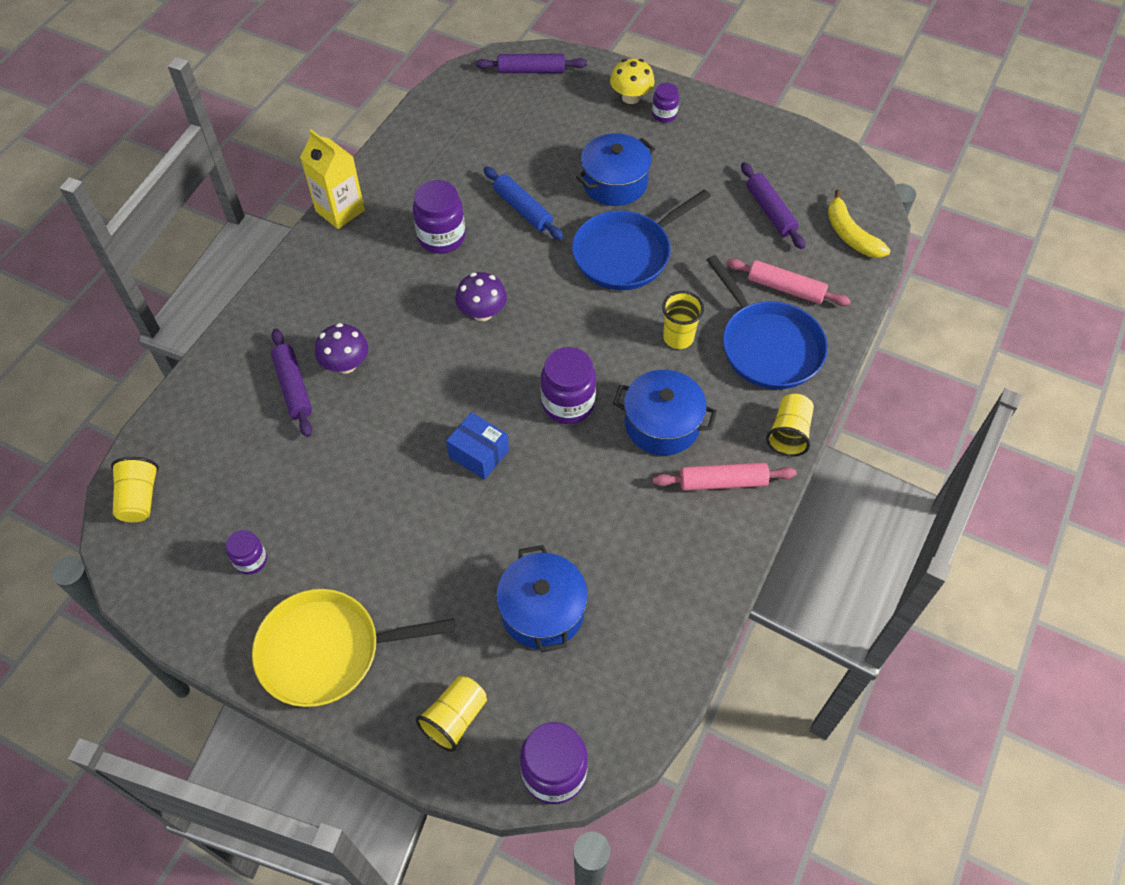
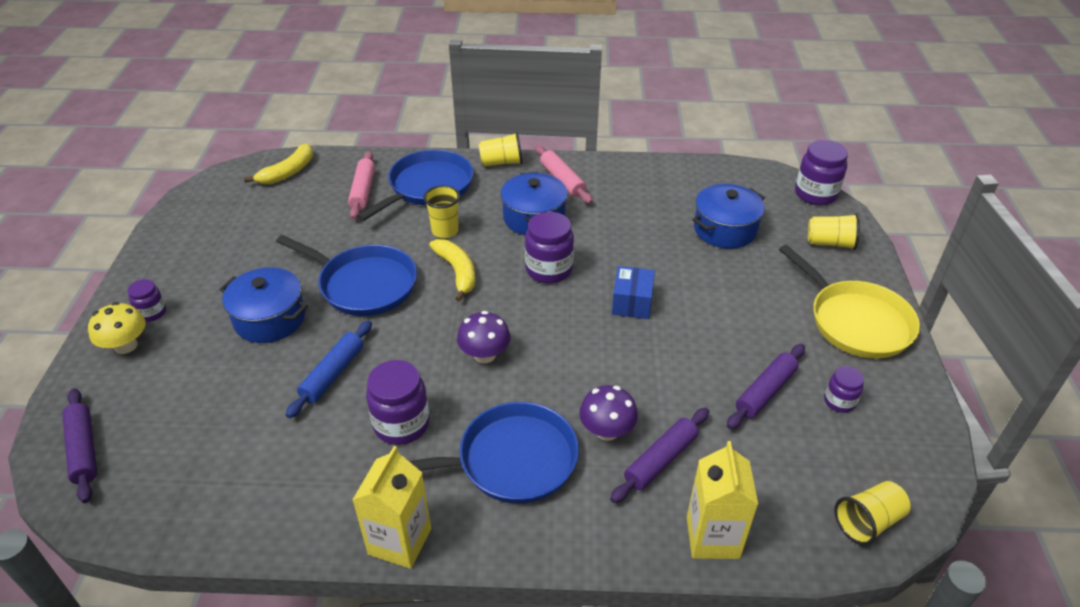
camera: 115 degrees left, 15 degrees down
(208, 387) = (712, 537): none -> yellow carton
(362, 292) = (510, 460): none -> blue pan
(606, 328) = (457, 272): none -> yellow banana
(770, 211) = (275, 216): purple rolling pin -> purple rolling pin (765, 392)

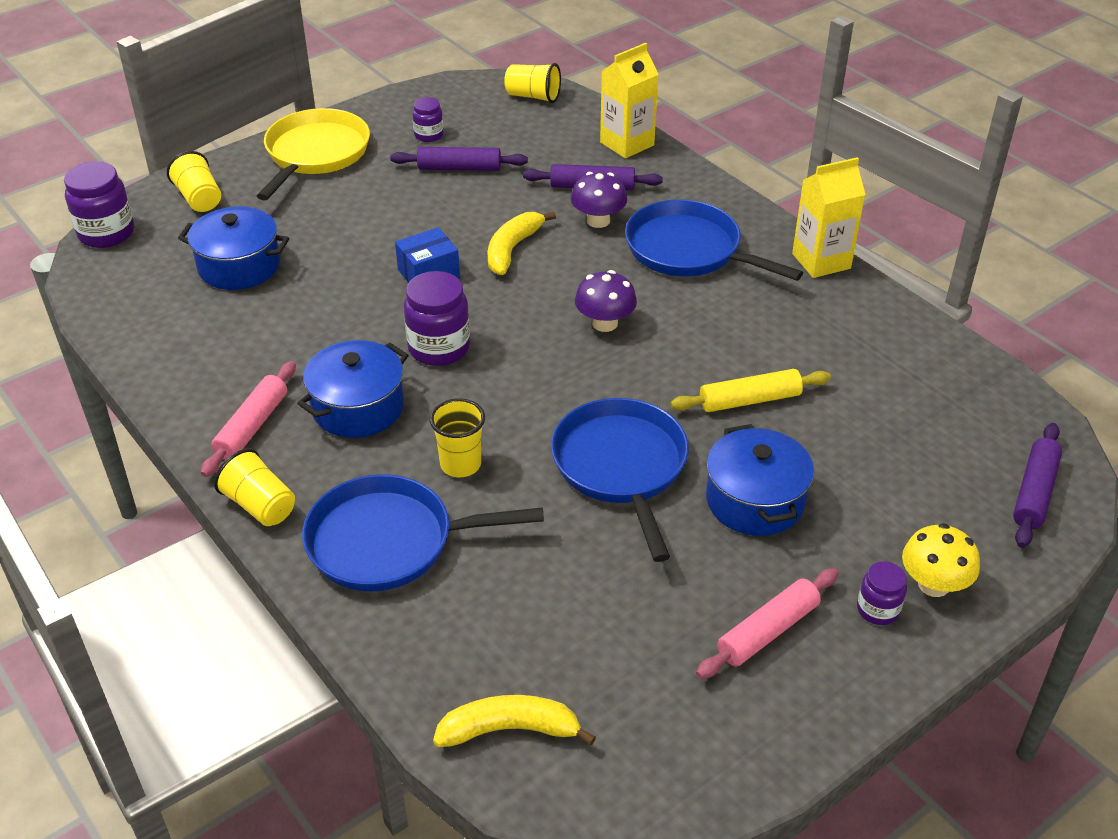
camera: 130 degrees left, 0 degrees up
(332, 374) = (750, 400): blue rolling pin -> yellow rolling pin
(363, 191) = (463, 602): pink rolling pin -> pink rolling pin (767, 631)
(401, 424) = (737, 323): purple jar -> none
(457, 272) = (518, 409): yellow banana -> yellow banana (512, 249)

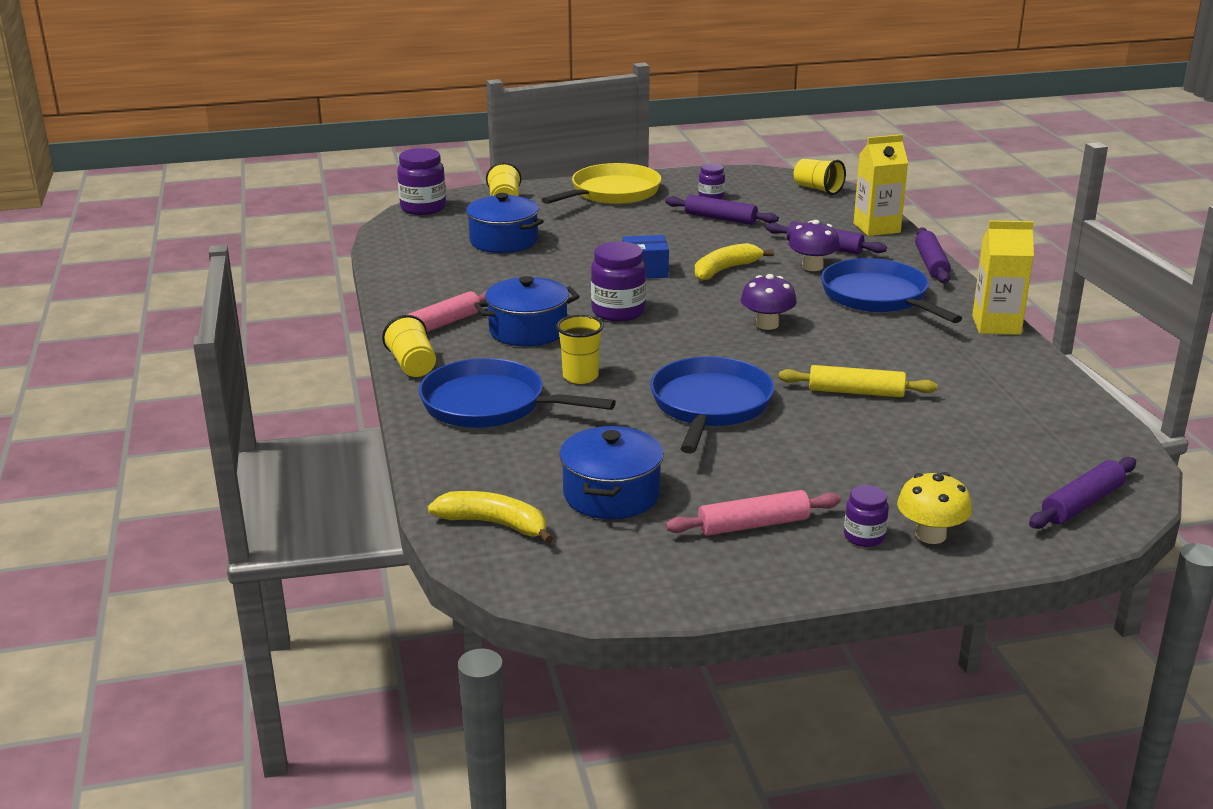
camera: 25 degrees right, 15 degrees down
(710, 186) = (931, 264): none -> purple rolling pin
(755, 501) = (808, 449): blue pot -> blue pot (611, 494)

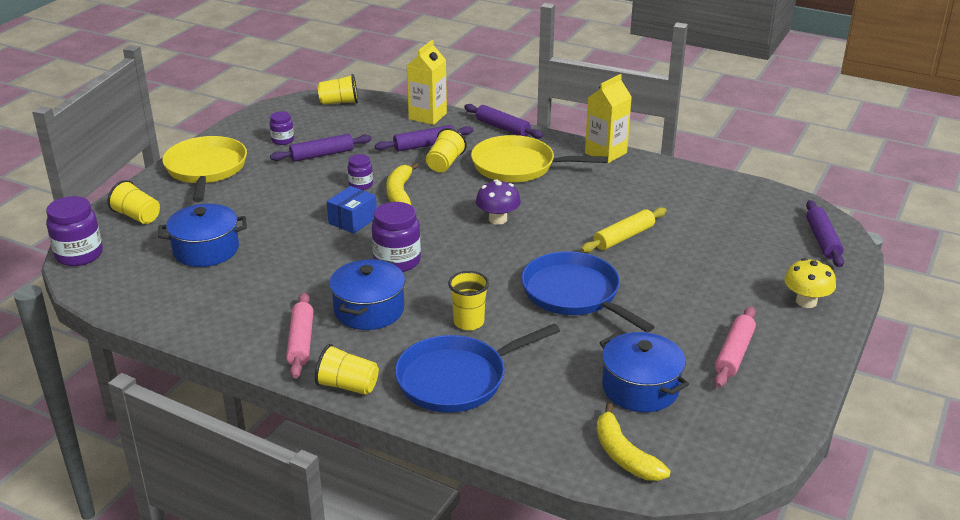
camera: 50 degrees left, 5 degrees up
(494, 524) = (624, 455): yellow banana -> yellow banana turned 90 degrees counterclockwise
(812, 267) = (445, 163): purple mushroom -> yellow cup
(864, 537) = (786, 323): purple jar -> purple jar (361, 185)
(878, 297) = (518, 166): blue pan -> yellow pan

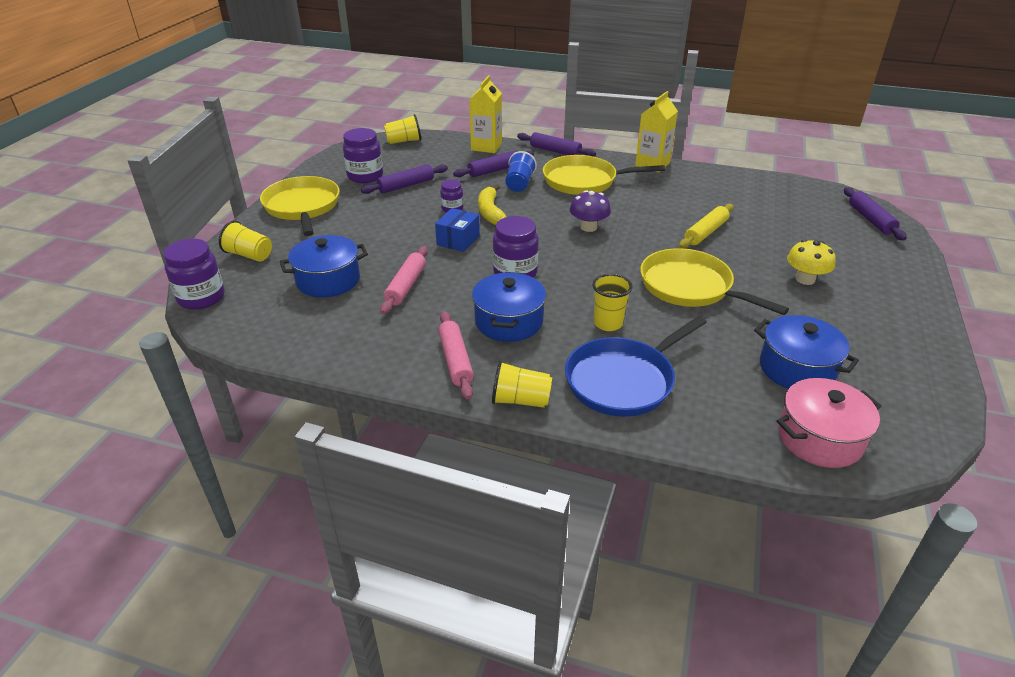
camera: 10 degrees left, 5 degrees up
(282, 140) = (365, 176): purple jar -> purple jar, size x1.75
(445, 163) = (519, 184): yellow cup -> blue cup
(574, 294) = (690, 287): blue pan -> yellow pan
(624, 455) = (819, 438): yellow banana -> pink pot
(734, 354) = (859, 326): pink rolling pin -> pink rolling pin (406, 286)
(806, 301) = (890, 273): yellow mushroom -> yellow mushroom (805, 279)

